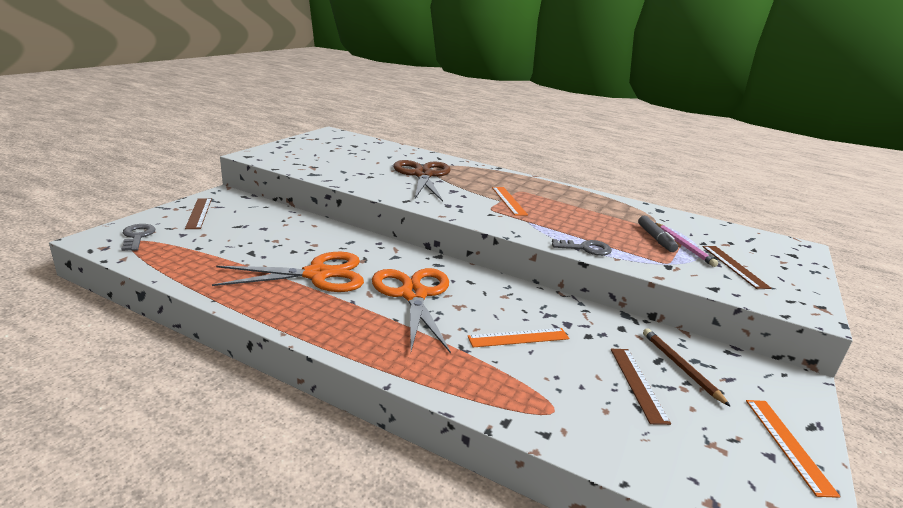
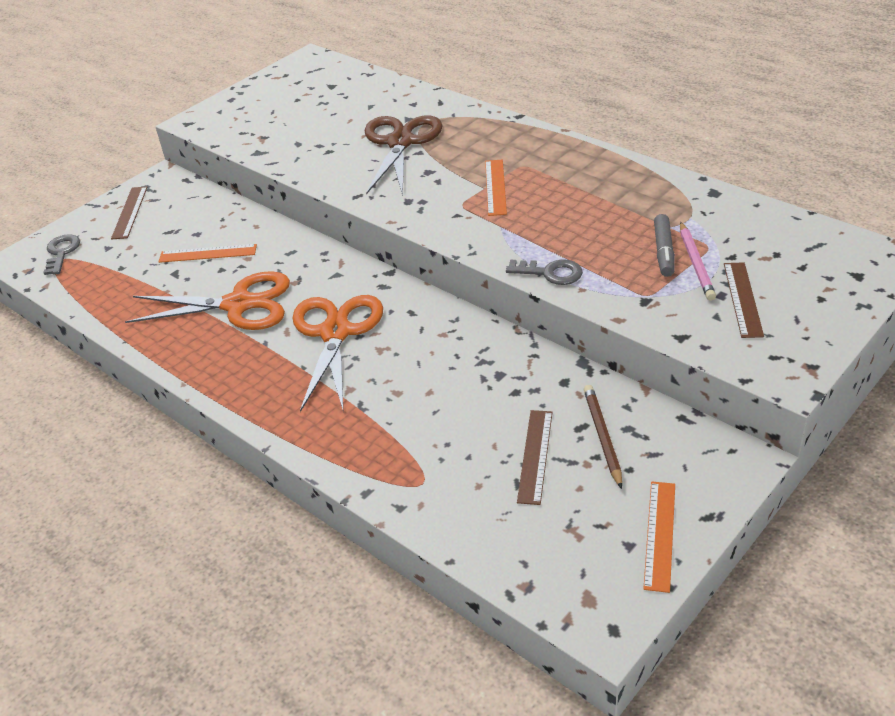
camera: 20 degrees right, 15 degrees up
(518, 338) = (430, 393): orange ruler -> orange ruler (208, 253)

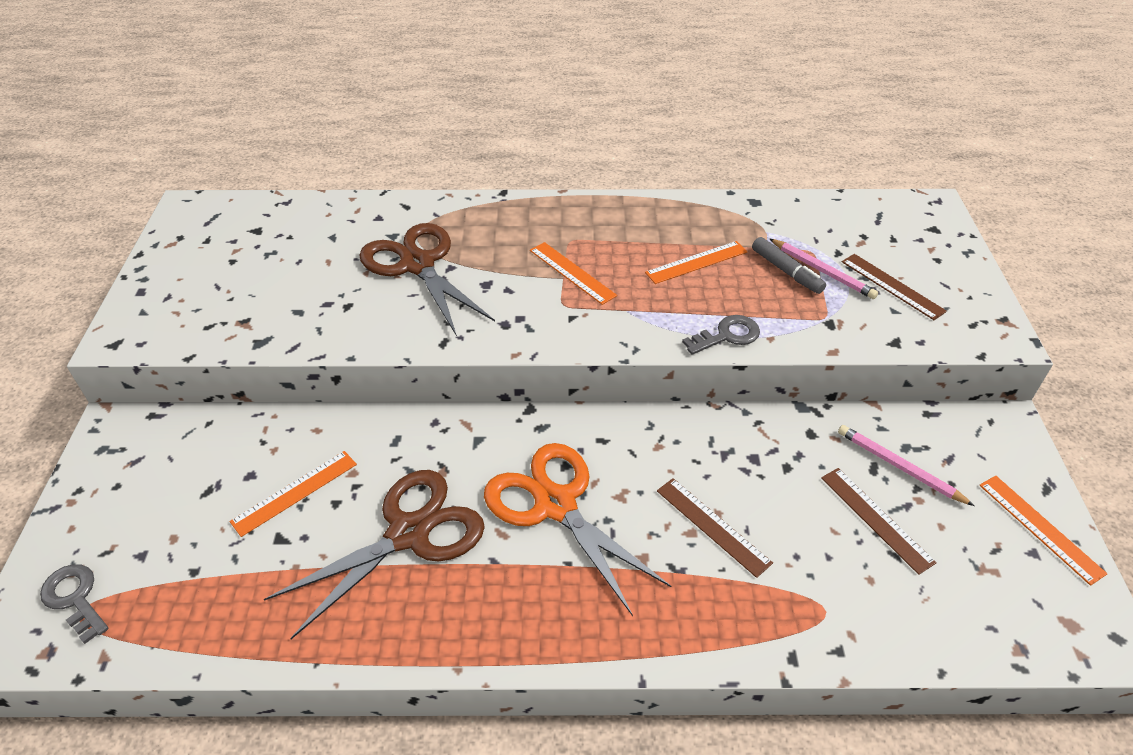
camera: 45 degrees left, 5 degrees up
(129, 212) = (119, 493): brown ruler -> brown ruler (712, 526)
(238, 304) = (408, 534): orange scissors -> brown scissors
(598, 216) = (696, 262): none -> orange ruler
(602, 436) = (899, 467): brown pencil -> pink pencil

